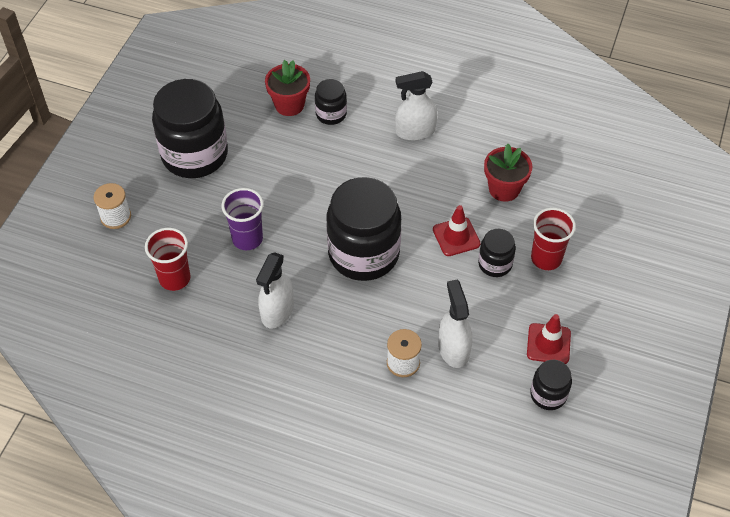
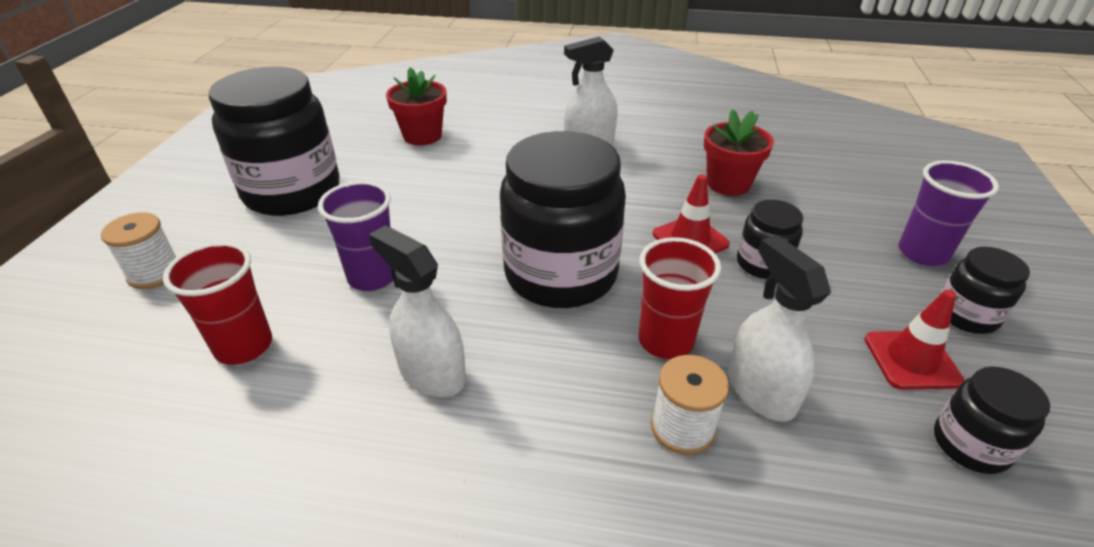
camera: 10 degrees left, 15 degrees down
(277, 311) = (432, 373): white spray bottle -> white spray bottle turned 120 degrees clockwise
(331, 114) = (477, 139): black jar -> black jar (966, 315)
(546, 258) = (831, 249): red cup -> red cup (665, 341)
(605, 270) = (922, 253): none -> purple cup

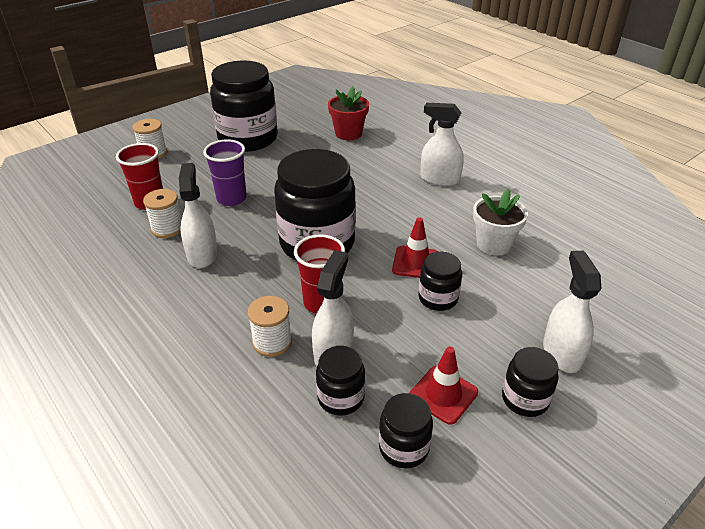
camera: 40 degrees right, 0 degrees up
(327, 368) = (167, 228): none -> white spool
(728, 184) = (494, 244): red flower pot -> white flower pot
(843, 438) = (341, 398): none -> black jar
(922, 253) = (562, 353): purple cup -> white spray bottle

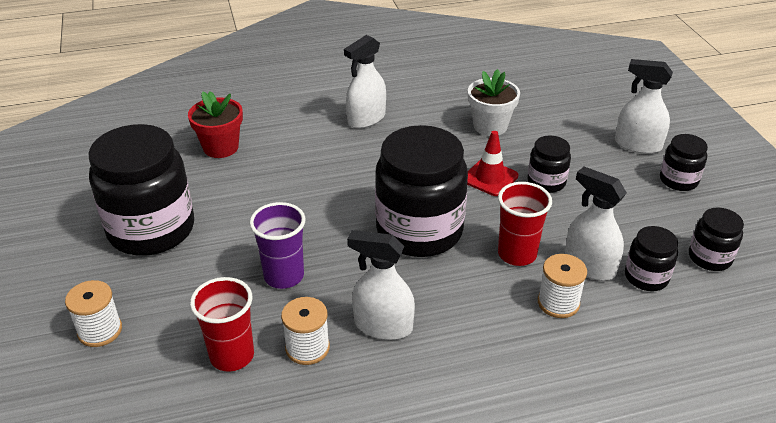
camera: 65 degrees left, 0 degrees up
(443, 394) = (661, 218): red traffic cone -> none

